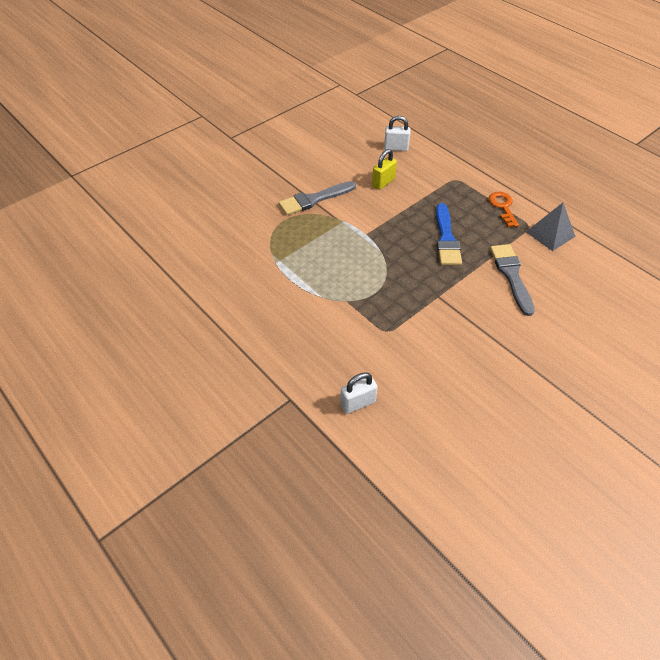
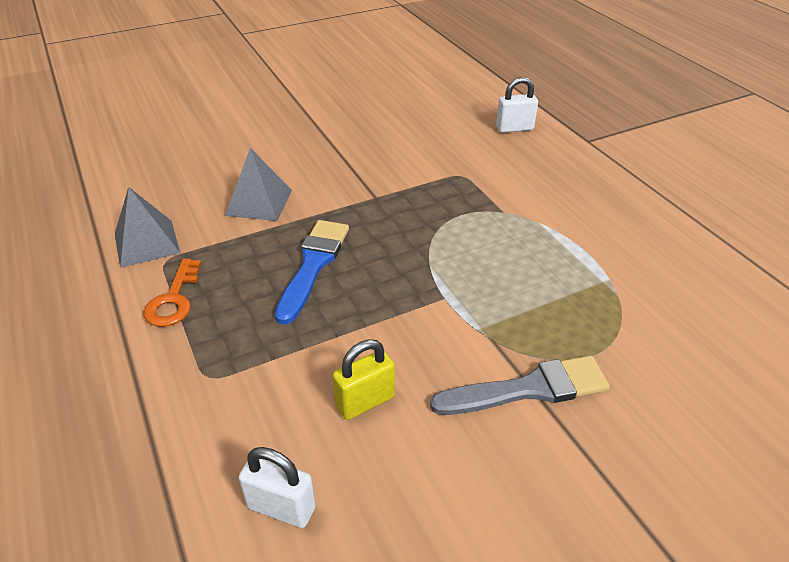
camera: 165 degrees left, 10 degrees down
(511, 275) = (259, 202): grey brush -> grey pyramid

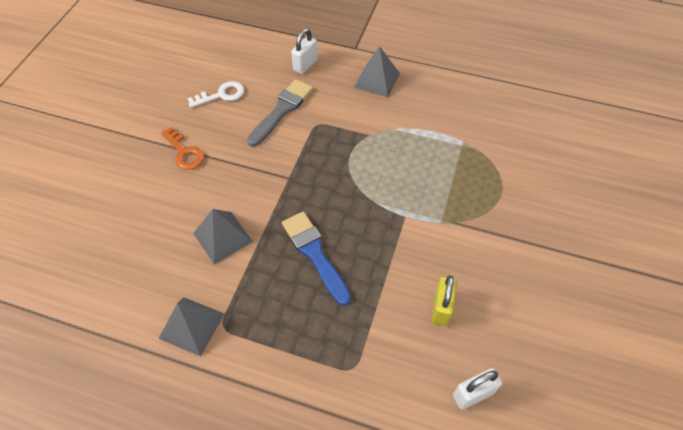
camera: 45 degrees left, 15 degrees up
(174, 299) = (267, 345): orange key -> orange key (184, 152)
(404, 111) = (221, 95): none -> white key
(528, 389) = (497, 236): grey brush -> grey brush (282, 110)
(576, 175) = (377, 80): none -> grey pyramid

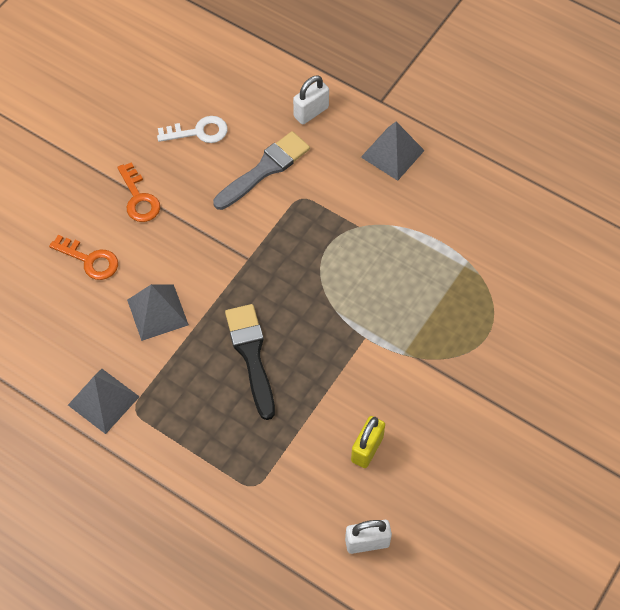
camera: 15 degrees right, 5 degrees up
(153, 208) = (90, 260): none -> orange key
(315, 254) = (251, 355): blue brush -> black brush

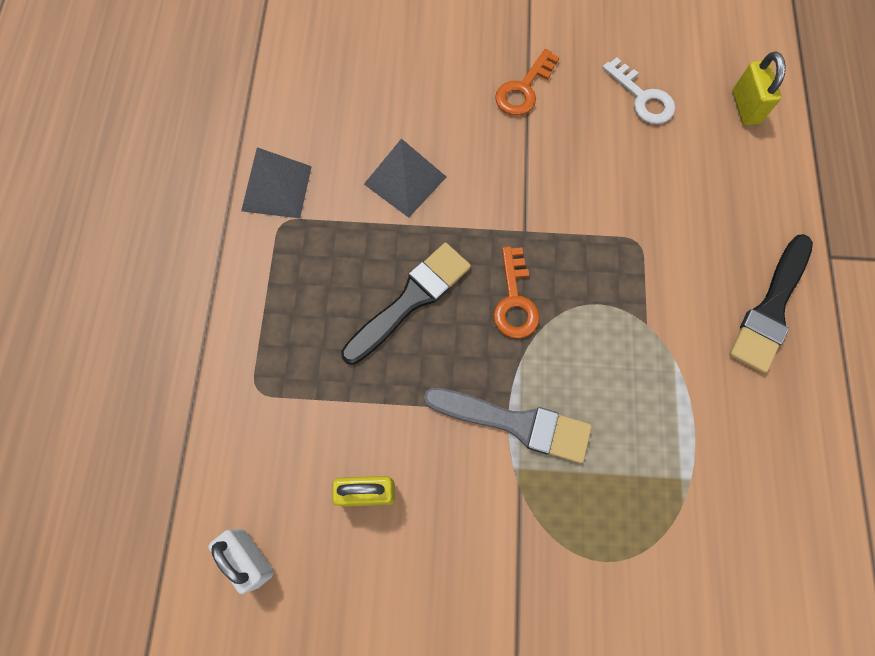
camera: 60 degrees right, 10 degrees up
(90, 260) = (424, 87): orange key -> orange key (515, 301)
(249, 79) = (745, 107): none -> yellow padlock
(264, 169) = (645, 185): grey brush -> grey brush (515, 423)
(311, 112) = (754, 191): white padlock -> none
(392, 153) = (770, 308): grey pyramid -> black brush

